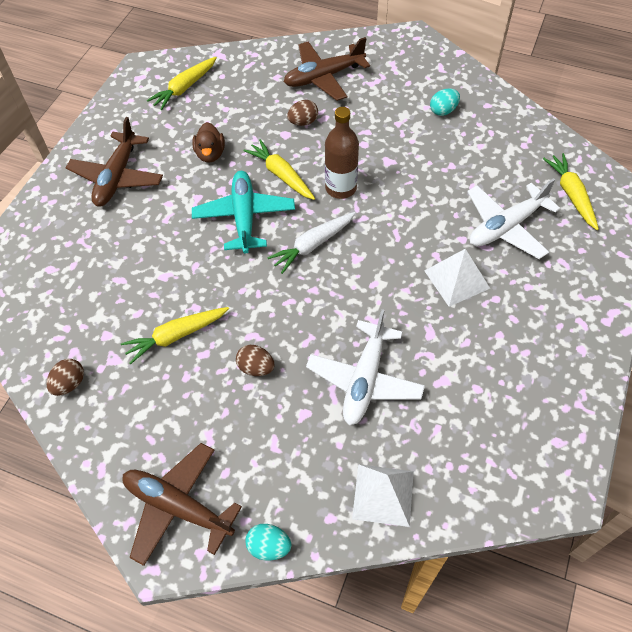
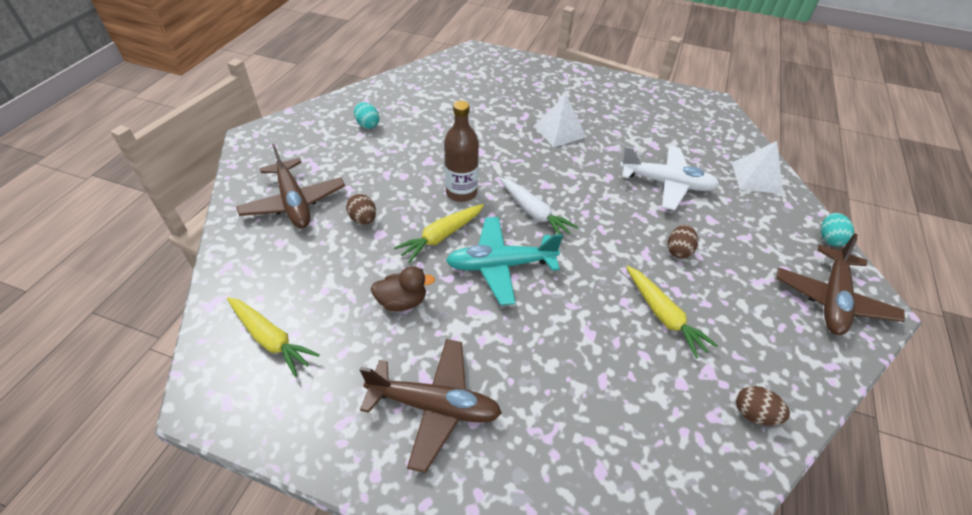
camera: 95 degrees left, 10 degrees down
(506, 227) = (505, 104): white plane -> none
(571, 195) = (472, 73): yellow carrot -> none

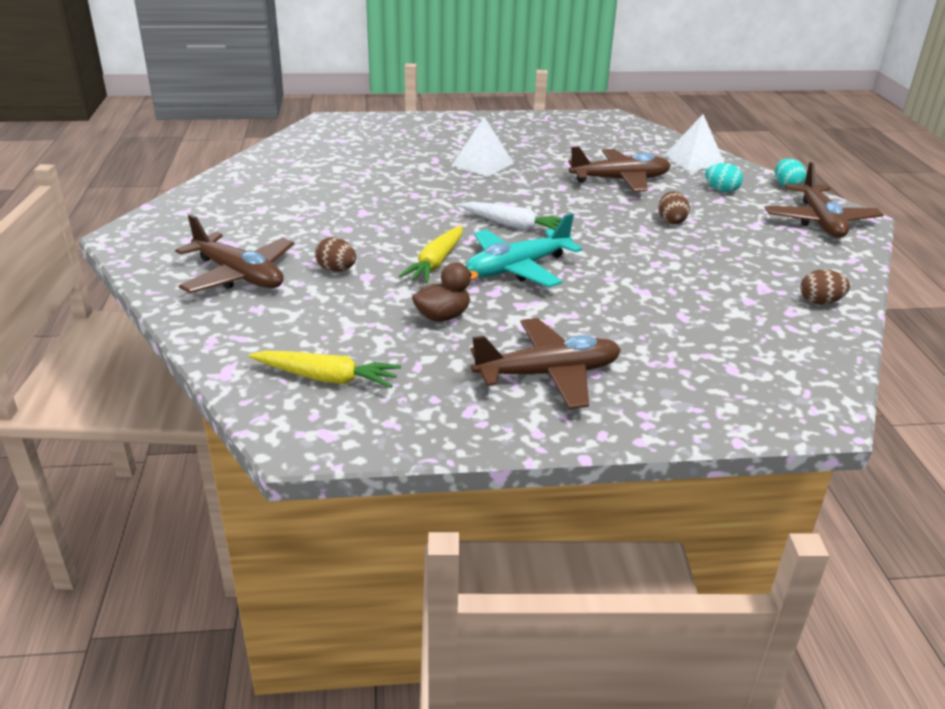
camera: 25 degrees left, 15 degrees down
(367, 125) = (262, 199): turquoise egg -> turquoise egg (721, 190)
(461, 193) = (424, 228): brown bottle -> none
(663, 315) = (696, 264): yellow carrot -> none
(666, 183) = (620, 180): white plane -> brown plane

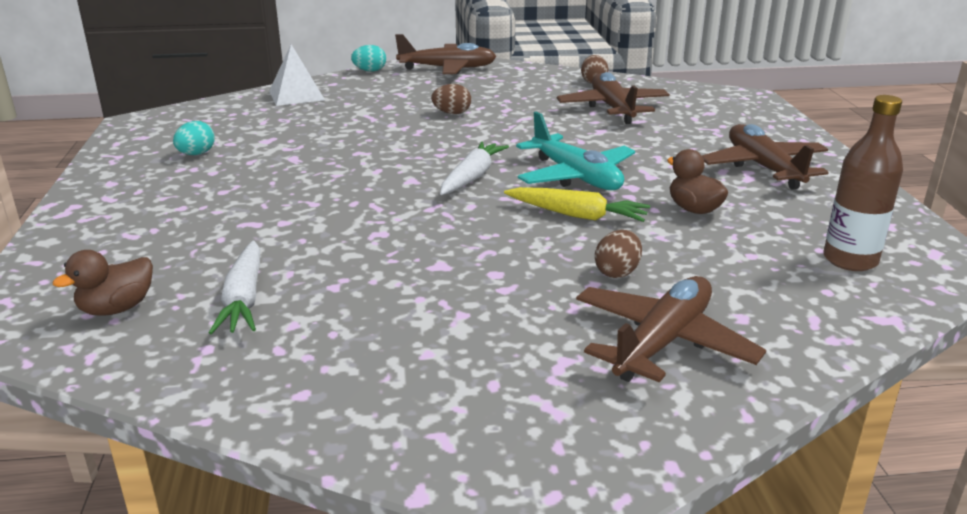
camera: 90 degrees left, 5 degrees down
(327, 378) = (850, 260): yellow carrot -> brown bottle
(337, 139) = (117, 308): none -> brown duck
(338, 164) = (244, 299): none -> white carrot
(482, 164) = (278, 193): white pyramid -> none
(620, 180) = (346, 127): brown plane -> brown plane (613, 108)
(721, 190) = (378, 92): turquoise egg -> turquoise egg (196, 154)

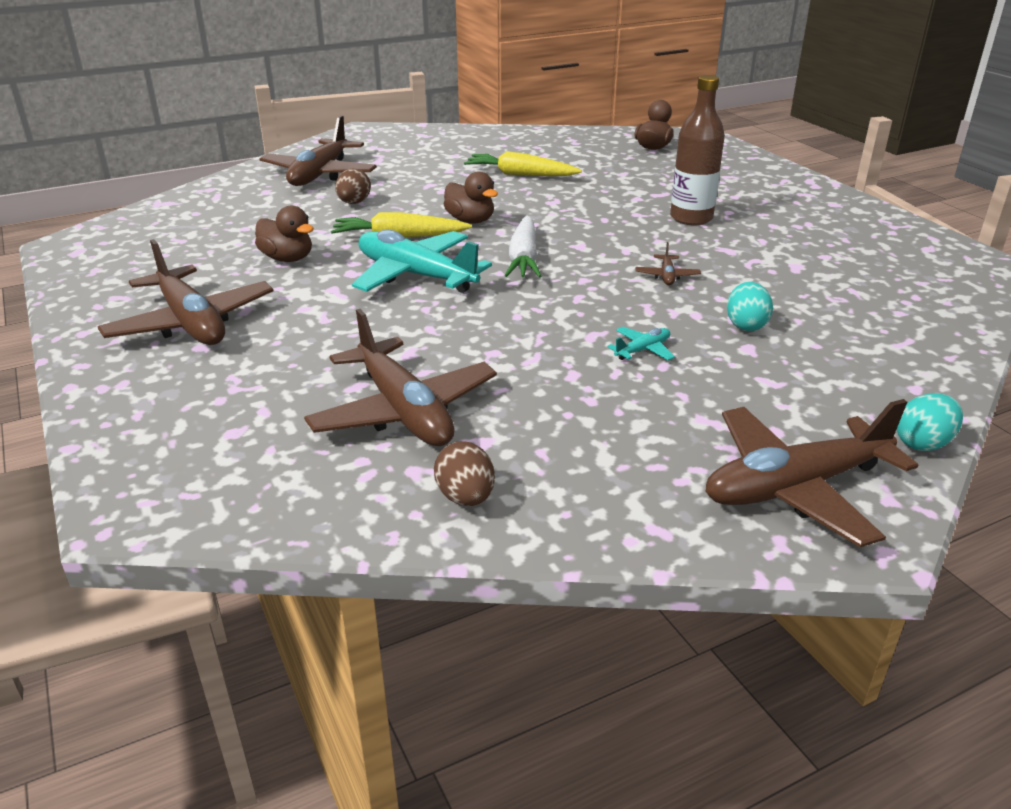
camera: 160 degrees right, 5 degrees up
(196, 154) = (828, 239): turquoise egg -> turquoise egg (746, 325)
(244, 299) = (589, 159): white carrot -> none
(296, 95) = (911, 347): white pyramid -> none
(371, 285) = (520, 175): none -> yellow carrot
(374, 147) = (667, 276): none -> brown plane
(452, 113) = (642, 350): brown egg -> turquoise plane
(491, 223) = (470, 220): none -> brown duck
(850, 260) = (161, 235): brown bottle -> brown bottle (691, 218)

